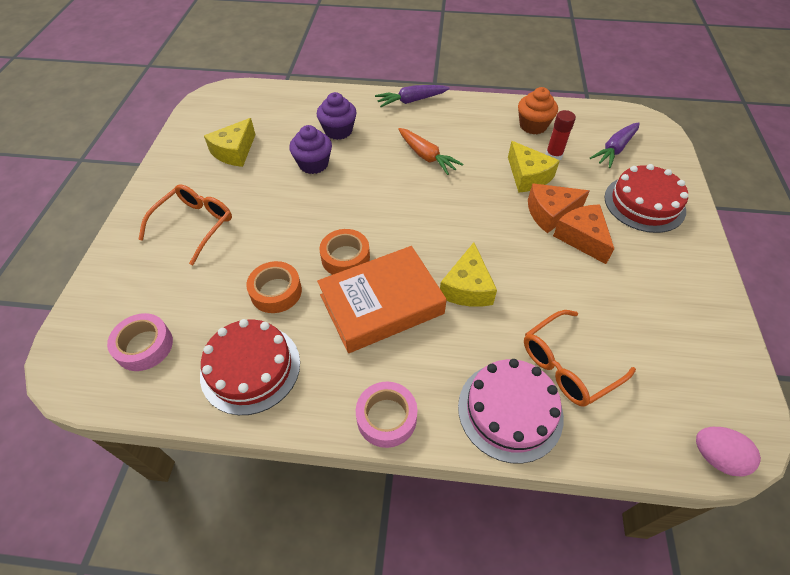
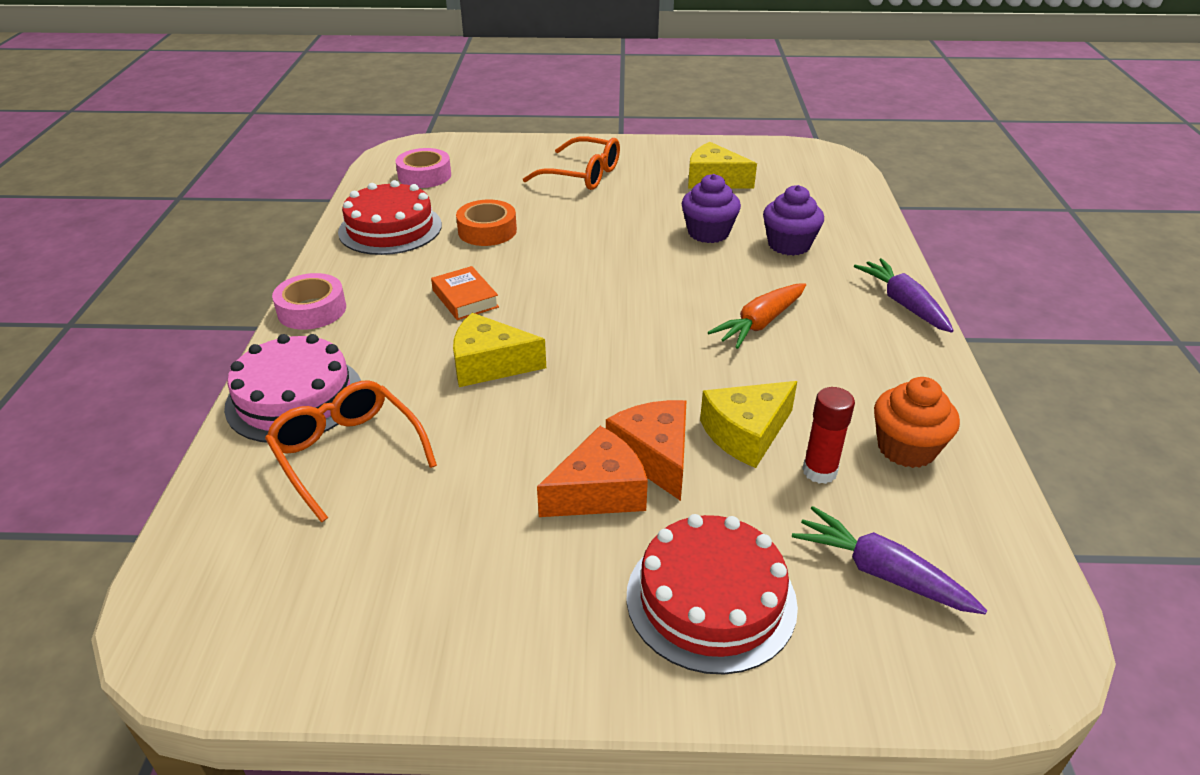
camera: 85 degrees right, 15 degrees down
(345, 258) = (540, 269): orange tape -> none
(381, 304) = (465, 298): orange book -> orange book, size x0.48
(716, 457) = (161, 597): pink egg -> none

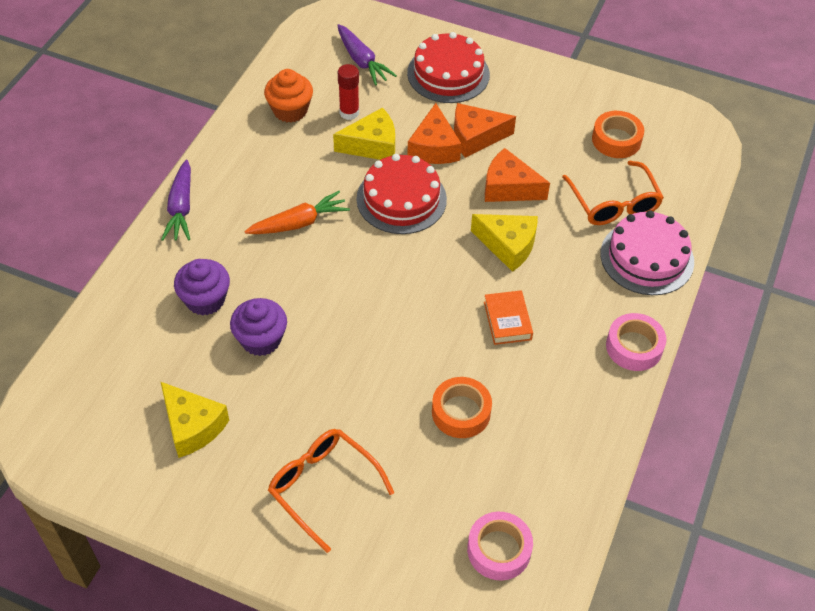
camera: 160 degrees left, 15 degrees up
(350, 560) = (616, 140): none -> orange tape
(390, 228) = (554, 449): red cake -> red cake (401, 199)
(515, 432) = (509, 188): none -> orange cheese

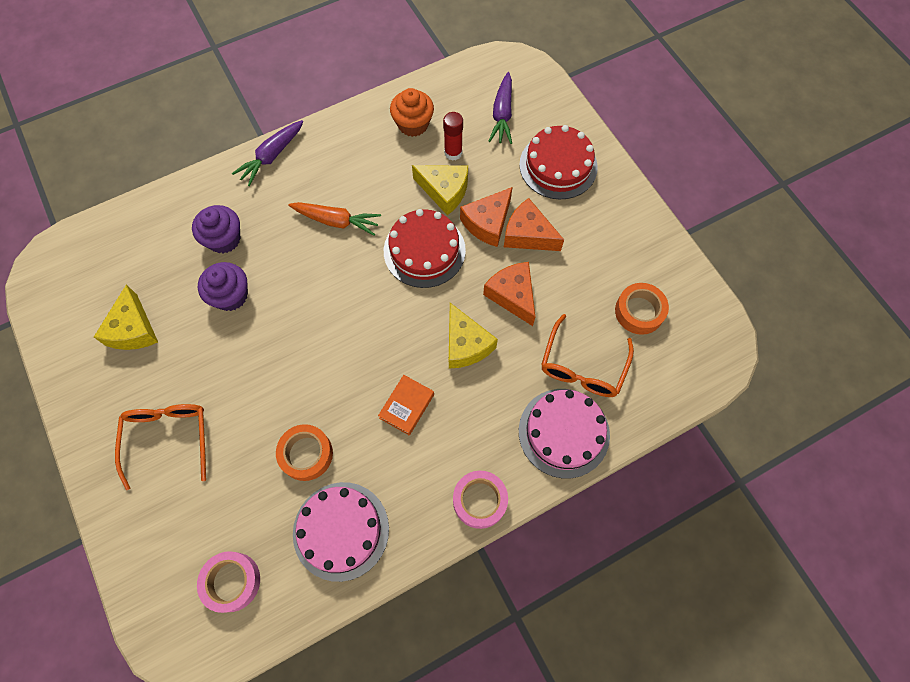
camera: 40 degrees right, 15 degrees up
(549, 446) = (341, 530): none -> pink cake

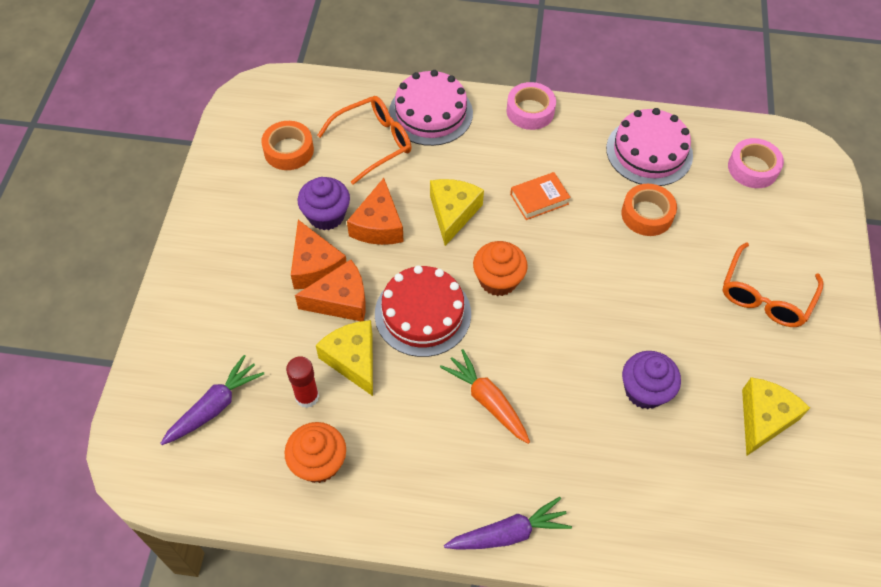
camera: 145 degrees left, 10 degrees down
(224, 239) = (621, 459): purple cupcake -> purple cupcake (326, 215)
(389, 311) = (498, 280): none -> orange cupcake
(558, 166) = (220, 311): red cake -> none

